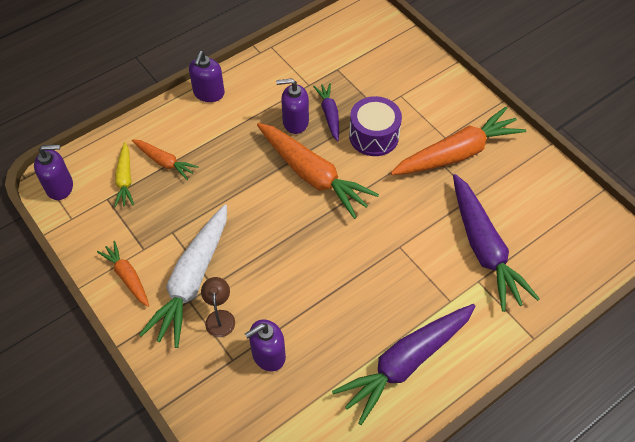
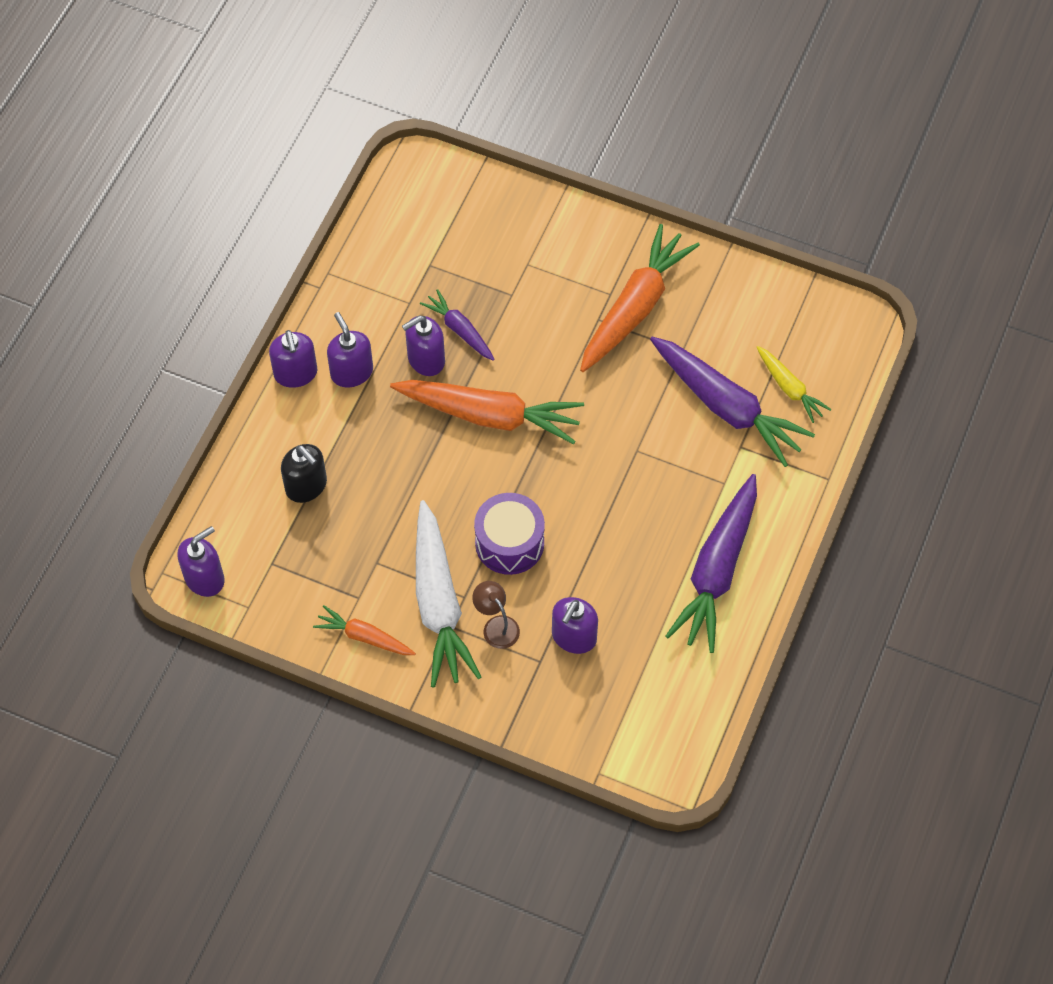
camera: 30 degrees left, 5 degrees up
(125, 179) = (275, 530): yellow carrot -> yellow carrot (789, 388)
(164, 162) = (306, 486): orange carrot -> black soap dispenser
(243, 108) = (351, 372): none -> purple soap dispenser
(374, 136) = (528, 332): purple drum -> purple drum (509, 543)

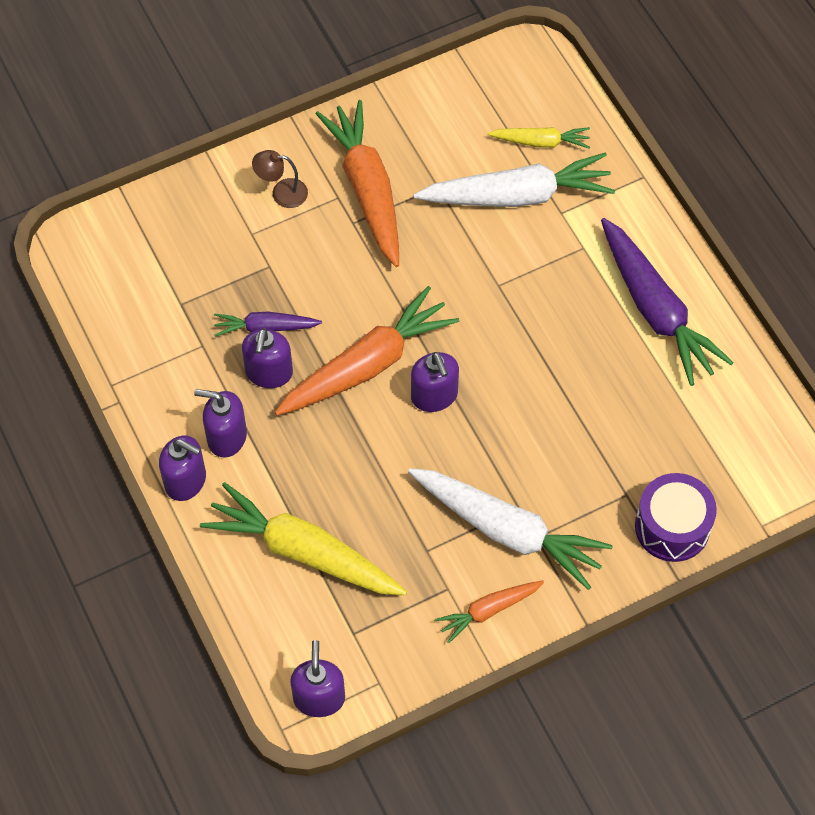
camera: 50 degrees left, 0 degrees up
(306, 486) = (304, 552): black soap dispenser -> yellow carrot
(496, 626) = (566, 503): brown lamp -> brown lamp (282, 193)
(509, 543) = (499, 437): purple drum -> purple drum (672, 527)
(574, 637) = (626, 454): purple soap dispenser -> purple soap dispenser (434, 396)
(726, 407) = (517, 195): purple carrot -> white carrot

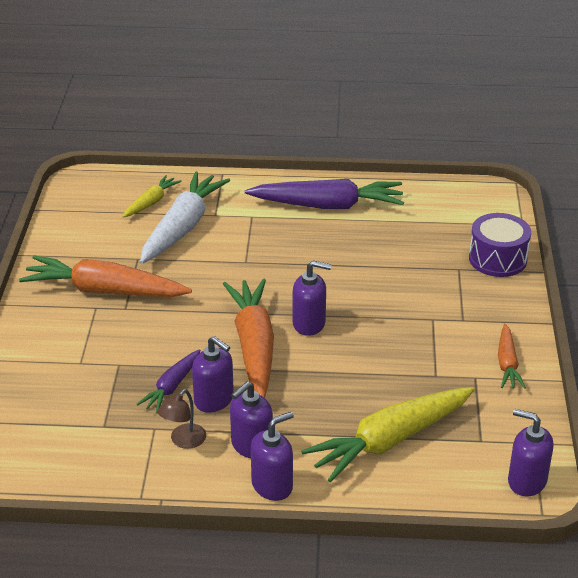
camera: 60 degrees left, 25 degrees down
(282, 193) = (61, 333): brown lamp -> brown lamp (183, 441)
(507, 531) = (448, 331): white carrot -> none

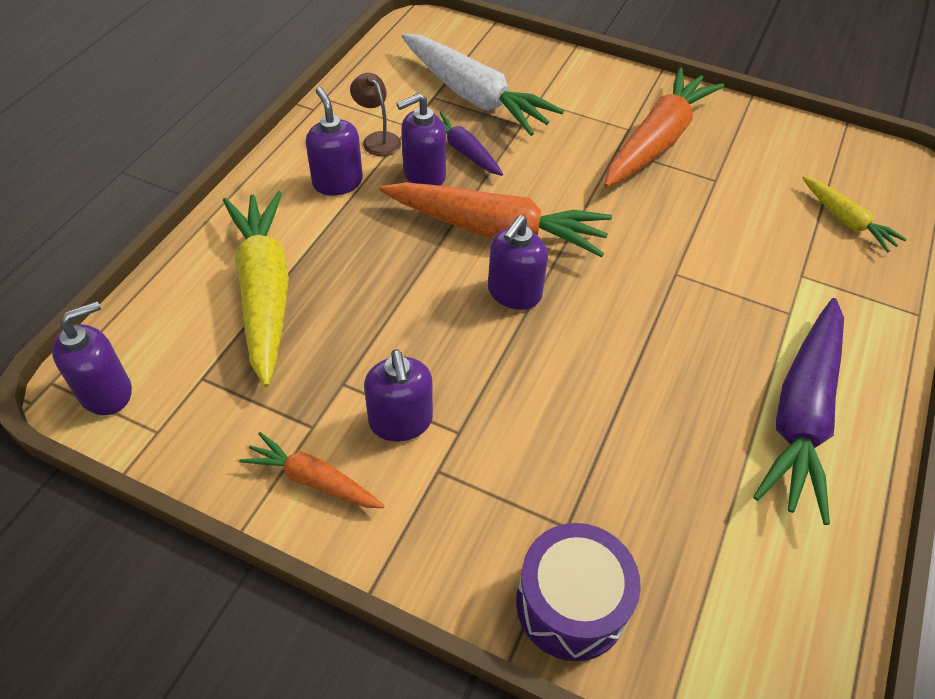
camera: 110 degrees right, 15 degrees up
(182, 227) = (776, 235): white carrot -> white carrot (474, 96)
(272, 485) = (273, 180): purple soap dispenser -> purple soap dispenser (401, 421)

